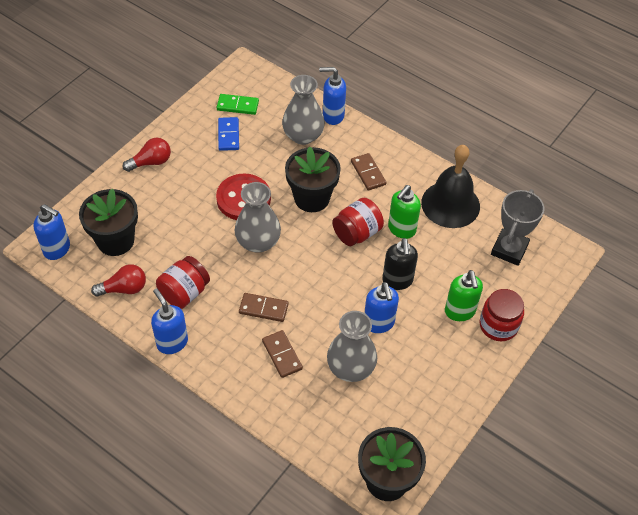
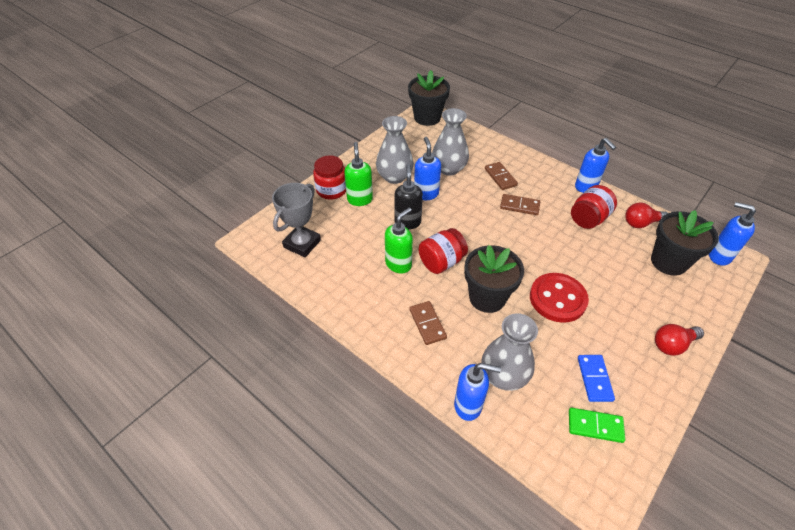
camera: 175 degrees left, 5 degrees down
(258, 242) = (534, 257): grey vase -> grey vase (394, 177)
(450, 204) = (345, 287): black bell -> none

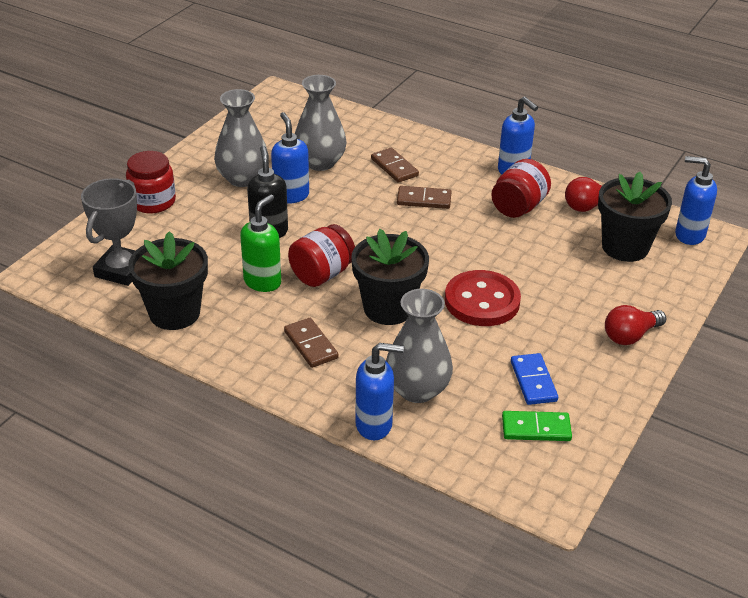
camera: 10 degrees left, 10 degrees down
(360, 199) = (196, 210): green soap dispenser -> none
(427, 117) = (281, 100): black flower pot -> black flower pot (174, 313)

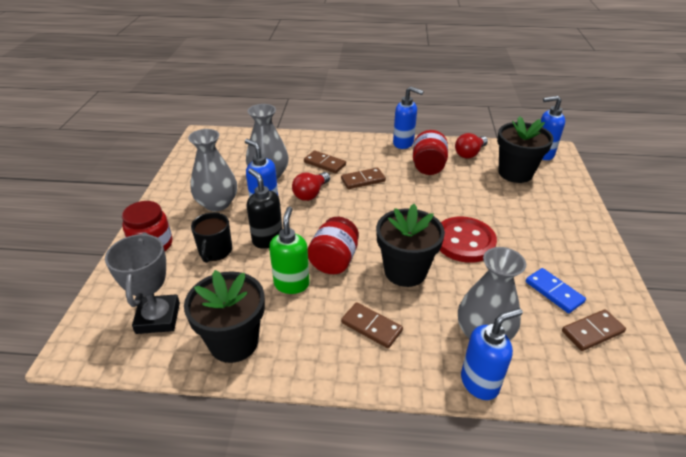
camera: 25 degrees left, 0 degrees up
(209, 227) = (215, 251): none -> black mug
(536, 429) = (592, 332): green domino -> brown domino
(630, 336) = (577, 233): red light bulb -> red light bulb (311, 194)

